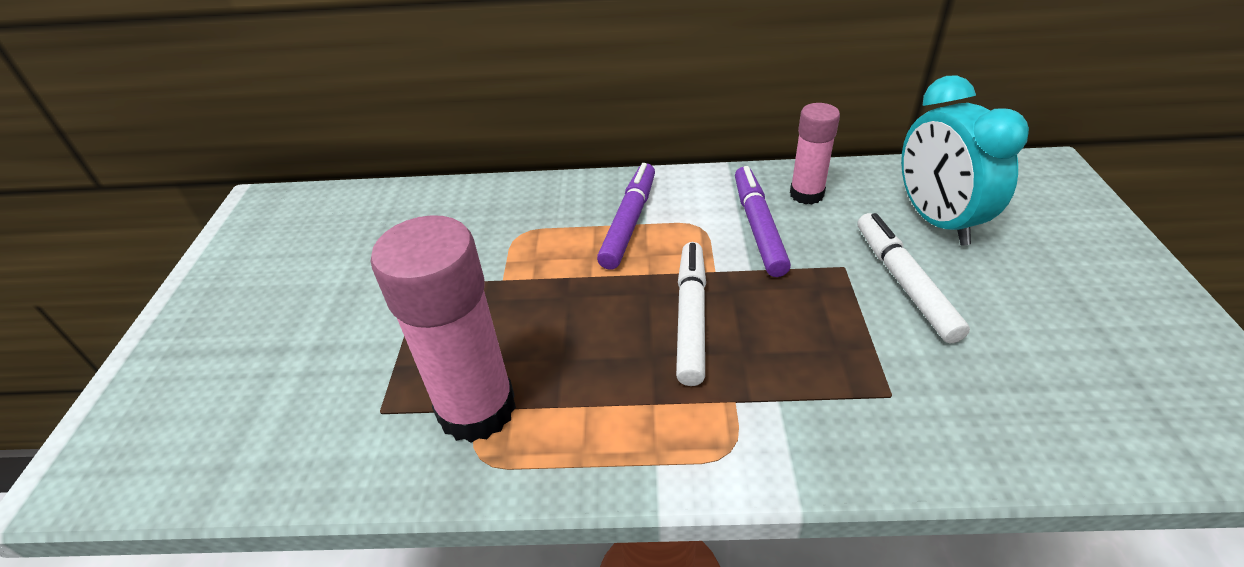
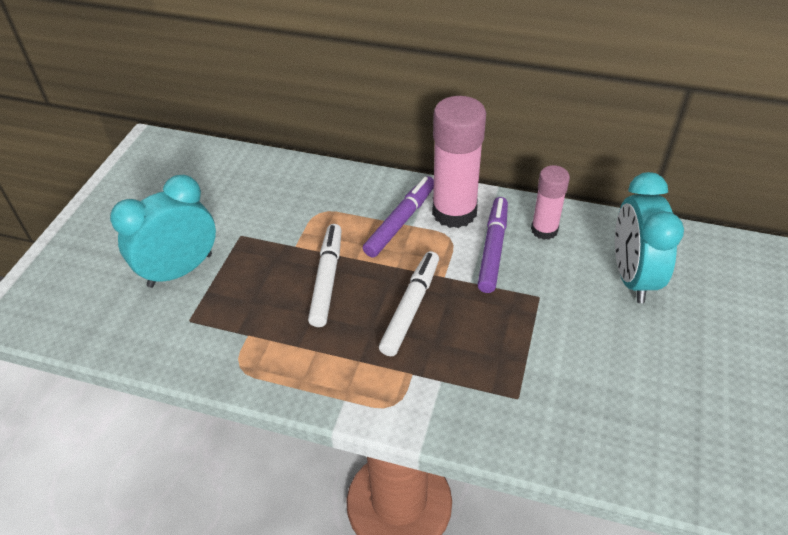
camera: 15 degrees right, 5 degrees up
(346, 347) = (180, 270): none -> turquoise clock
(477, 409) = (248, 334): pink glue stick -> pink glue stick (454, 212)
(903, 283) = (575, 320): white marker -> white marker (326, 279)

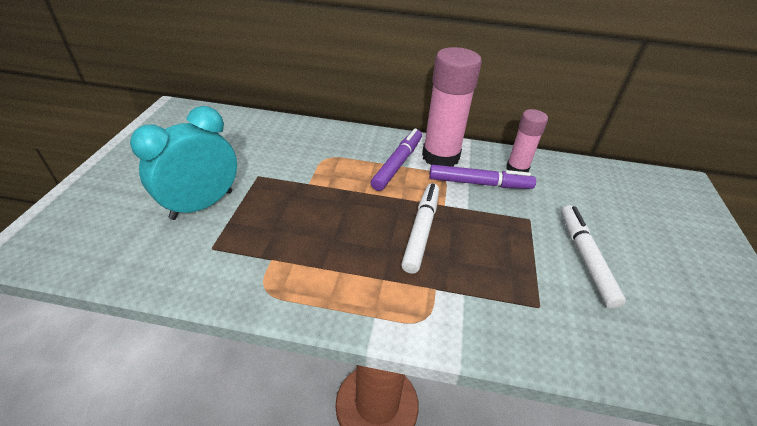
camera: 10 degrees left, 5 degrees down
(326, 279) = (341, 209): white marker -> white marker (585, 258)
(492, 249) = (479, 183): purple marker -> purple marker turned 90 degrees clockwise
(632, 277) = (599, 202): turquoise clock -> none

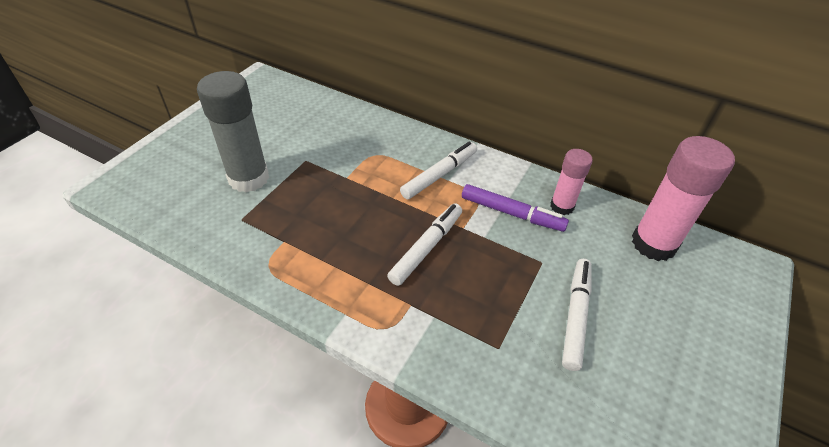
camera: 20 degrees right, 5 degrees up
(202, 205) = (248, 178): turquoise clock -> grey glue stick
(397, 164) = (439, 175): purple marker -> white marker
(440, 157) = (487, 176): pink glue stick -> pink glue stick (653, 244)

